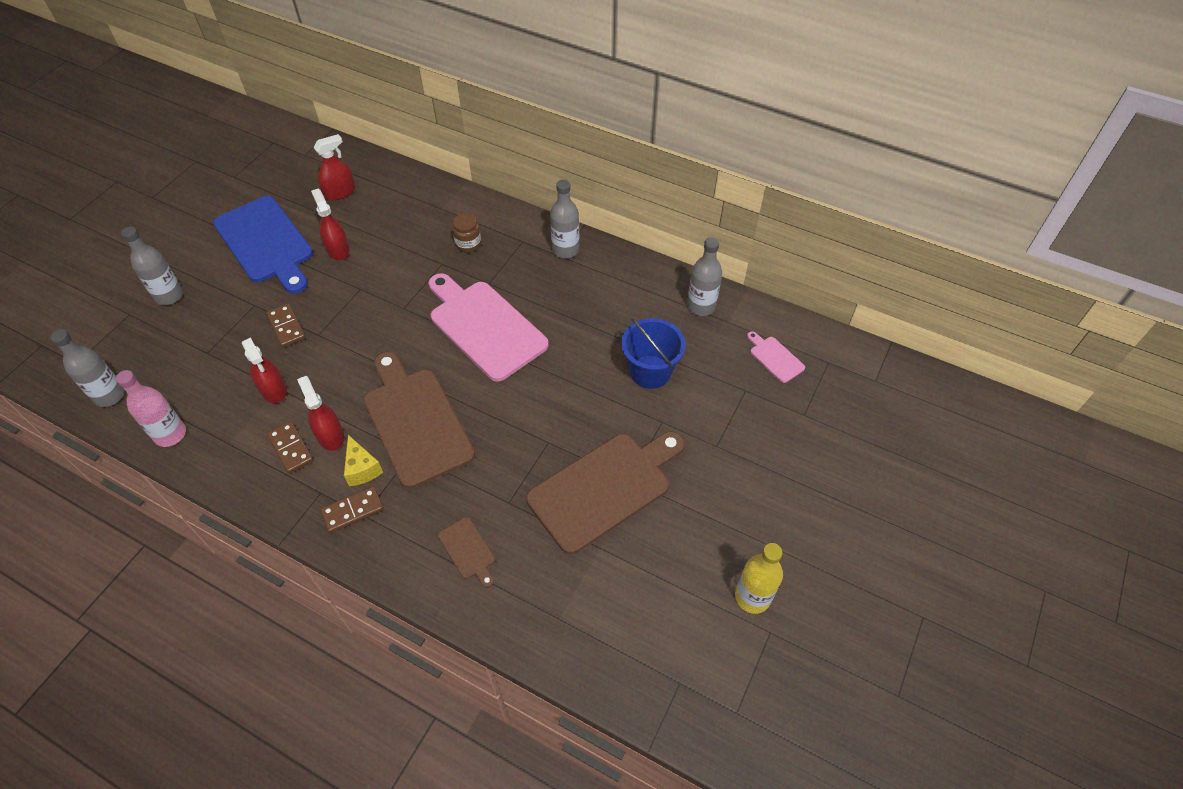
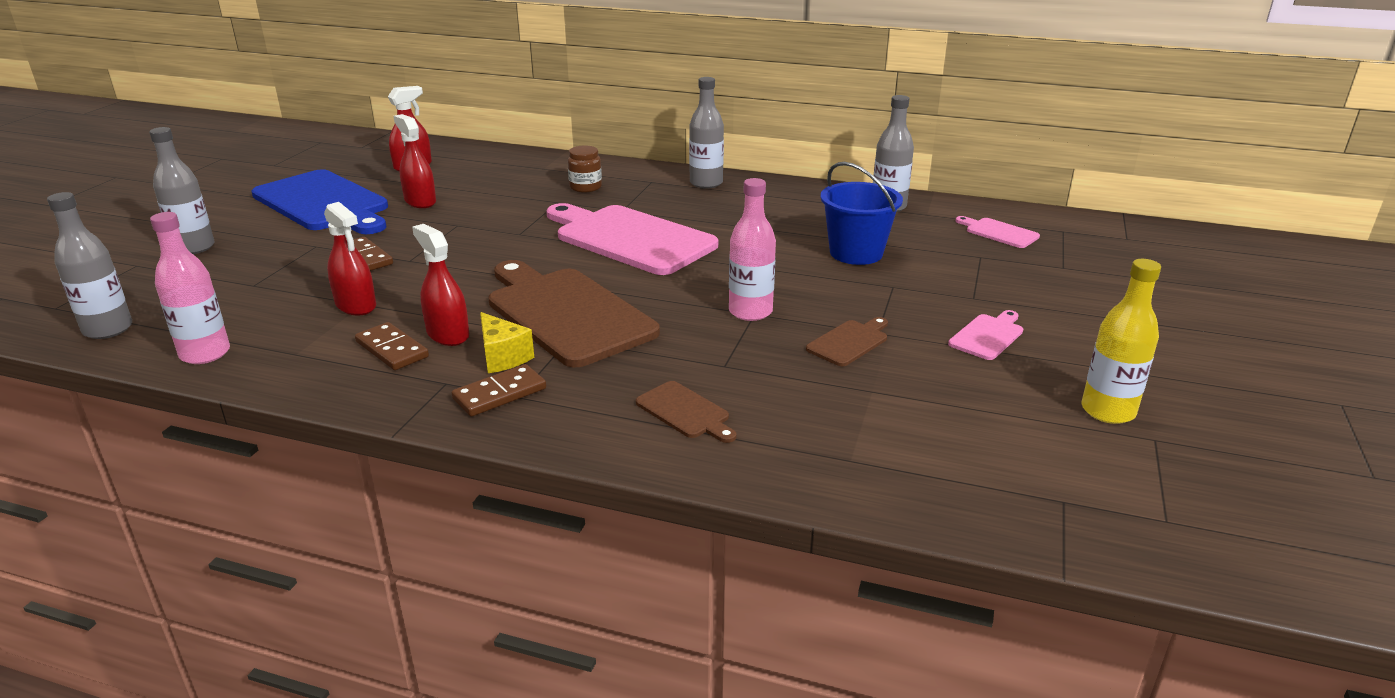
camera: 10 degrees left, 25 degrees down
(546, 439) = (750, 312): none -> pink bottle
(604, 488) = (849, 342): brown cutting board -> brown cutting board, size x0.44
(706, 496) = (987, 336): none -> pink cutting board

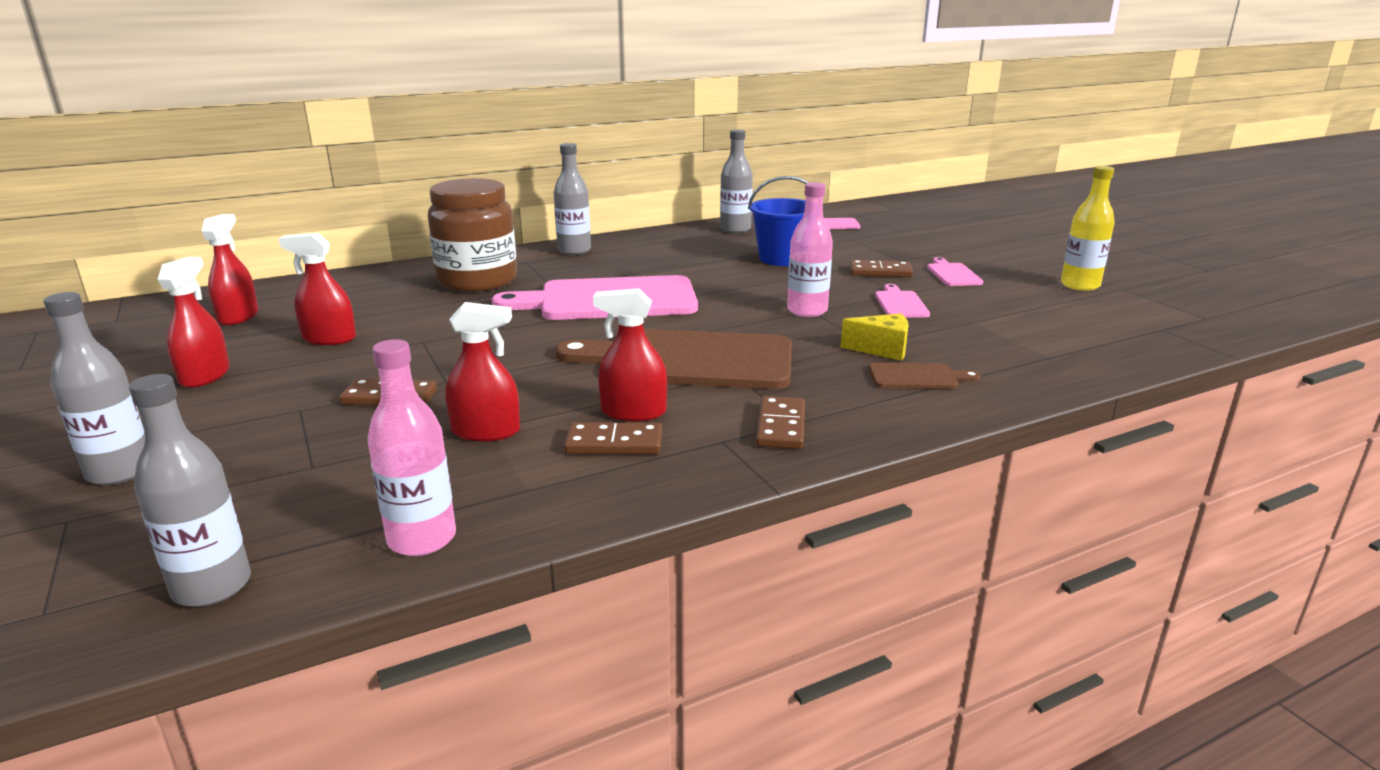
camera: 45 degrees left, 5 degrees down
(324, 203) = (205, 376): blue cutting board -> red spray bottle
(502, 357) = (719, 405): yellow cheese -> yellow cheese (882, 350)
(585, 187) = (477, 281): brown jar -> brown jar, size x2.23
(849, 342) = (900, 303): brown cutting board -> pink cutting board
(915, 303) = (880, 272): none -> brown domino

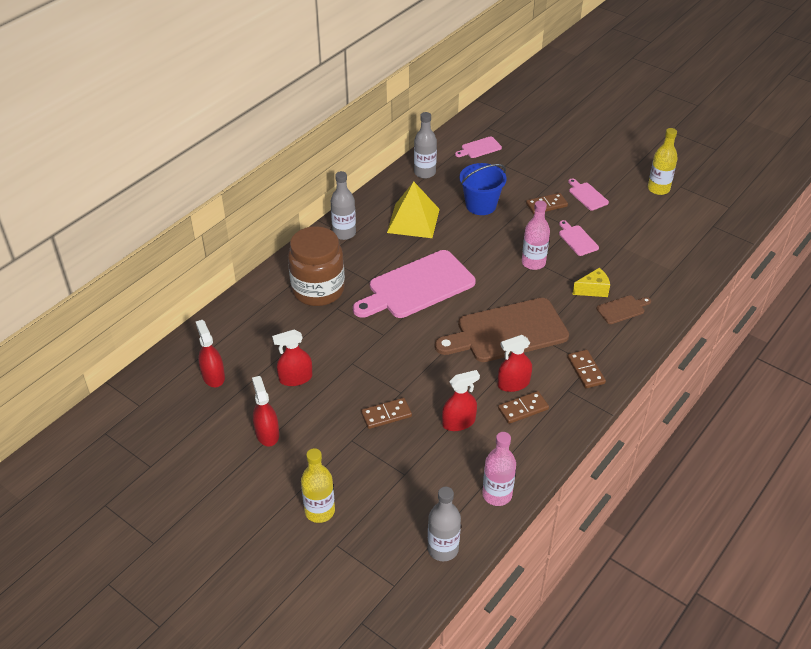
camera: 25 degrees left, 20 degrees up
(119, 472) = (319, 511): grey bottle -> yellow bottle
(675, 255) = (413, 220): none -> yellow pyramid

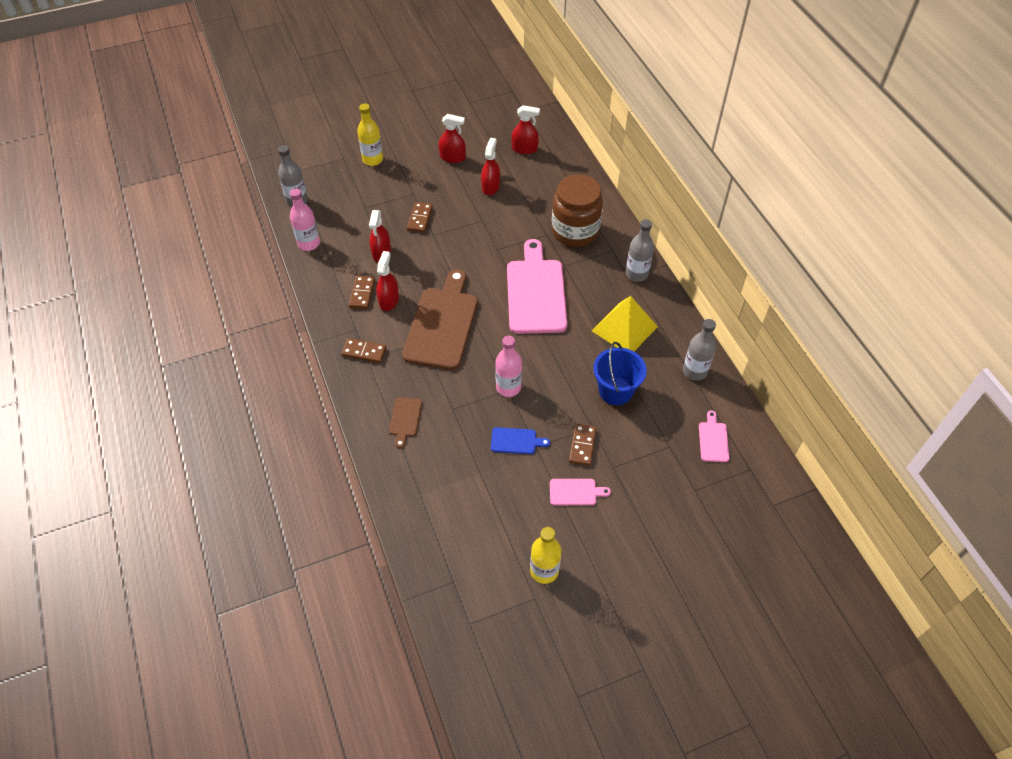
camera: 120 degrees right, 10 degrees up
(577, 239) = (516, 441): pink cutting board -> blue cutting board
(593, 290) = (443, 412): yellow cheese -> none

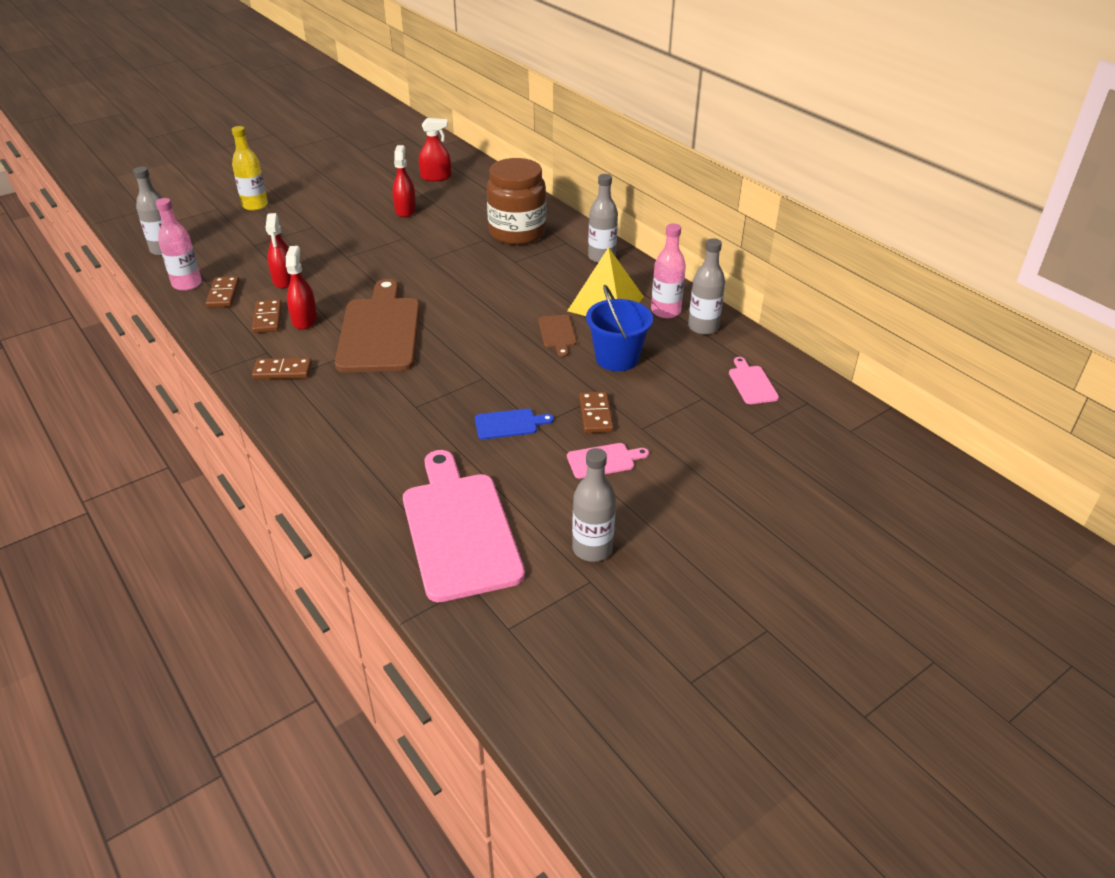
camera: 15 degrees left, 15 degrees down
(405, 419) = (355, 426): brown cutting board -> brown cutting board (557, 333)
(420, 219) = (326, 245): brown domino -> brown domino (223, 294)
(452, 157) = (353, 193): red spray bottle -> none
(508, 387) = (482, 375): pink bottle -> pink bottle (665, 311)
(535, 292) = (488, 288): pink cutting board -> pink cutting board (459, 530)
(544, 571) = (592, 548): yellow bottle -> grey bottle

